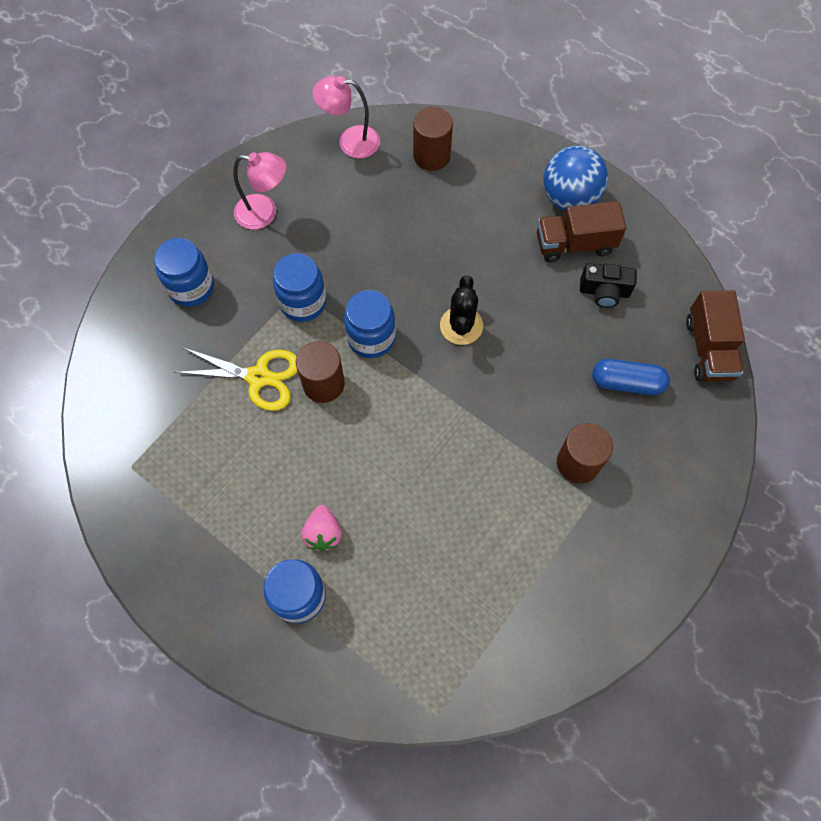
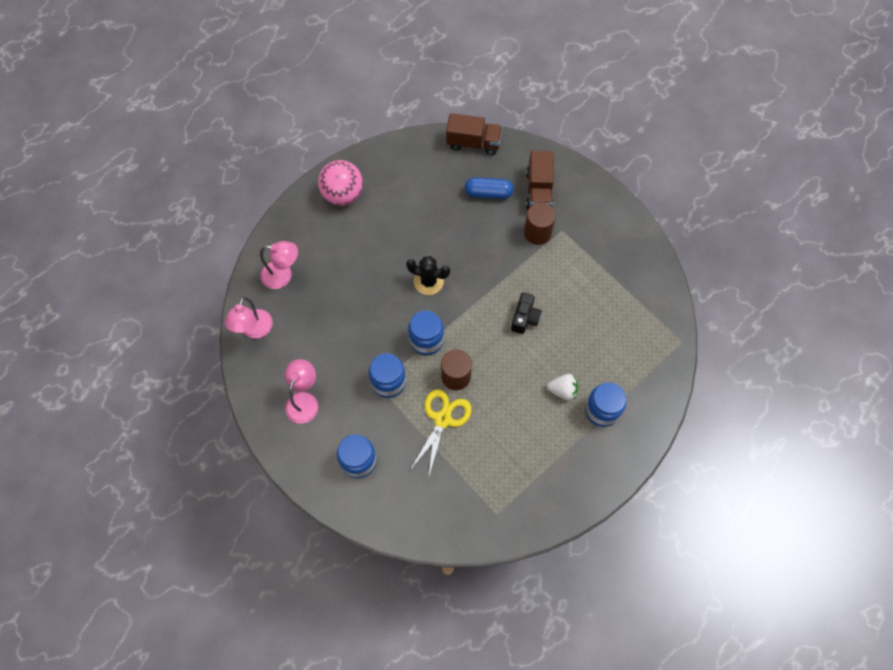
camera: 80 degrees left, 0 degrees up
(323, 533) = (562, 390): pink strawberry -> white strawberry
(431, 156) = (283, 276): brown cylinder -> pink lamp
(569, 198) = (343, 194): blue ball -> pink ball
(574, 244) = (380, 199): brown truck -> brown truck (538, 190)
(604, 292) = (421, 190): black camera -> black camera (525, 318)
(627, 383) = (488, 193): blue capsule -> blue capsule turned 75 degrees clockwise

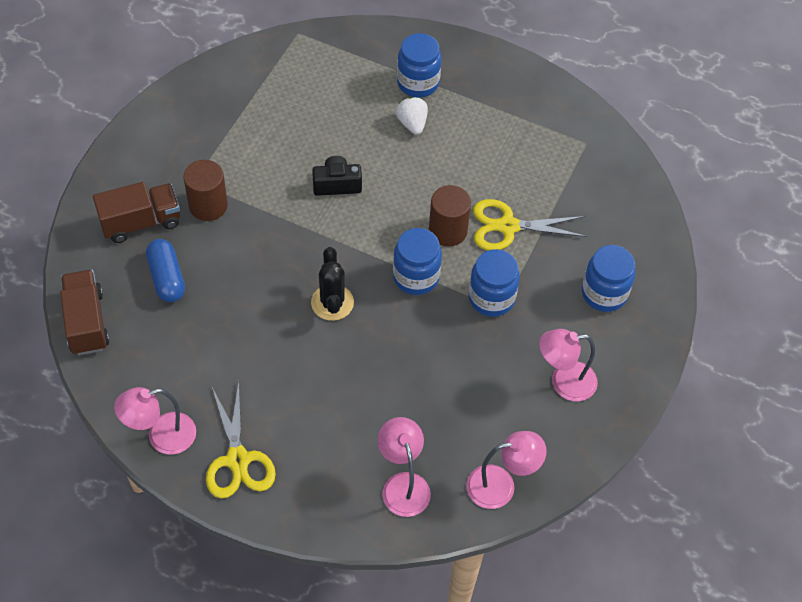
camera: 115 degrees left, 10 degrees down
(343, 194) = (238, 460): pink ball -> yellow scissors
(377, 161) = (162, 437): none -> pink lamp

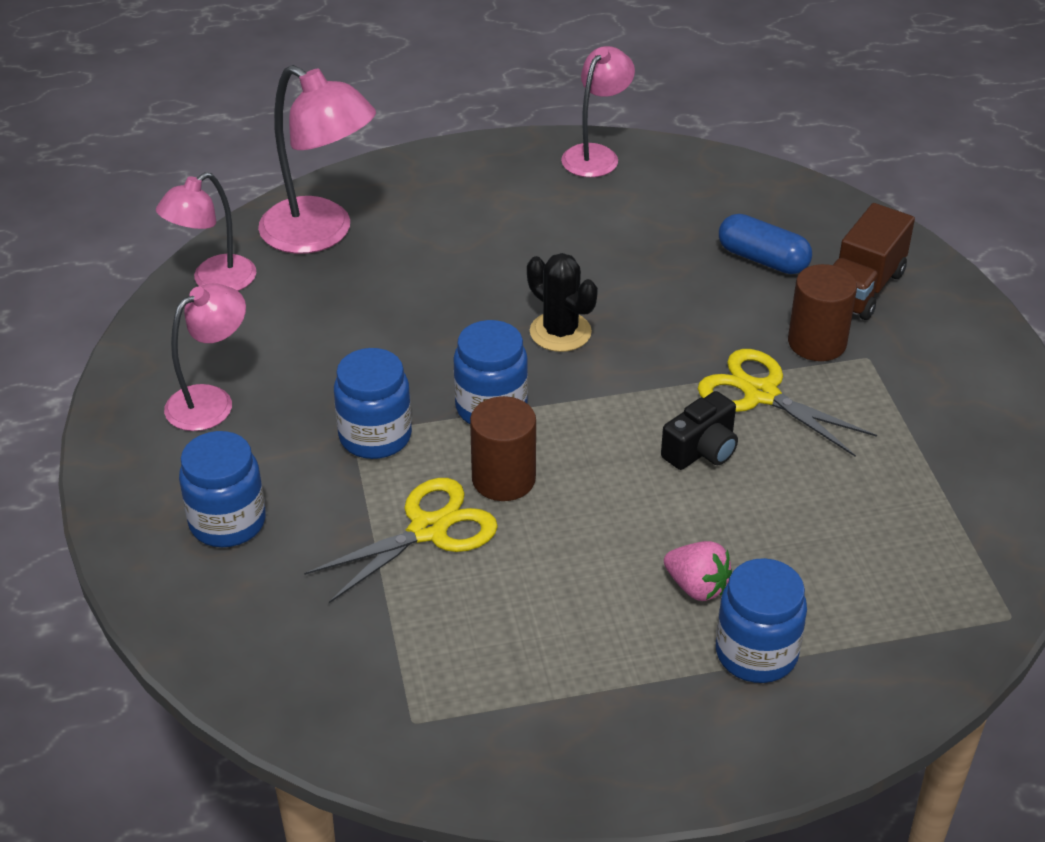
camera: 145 degrees right, 15 degrees down
(86, 322) = (785, 189): brown truck -> none
(238, 460) = (504, 174): yellow scissors -> yellow scissors (760, 394)
(403, 484) = (321, 234): pink lamp -> pink lamp, size x1.54
(412, 124) = (696, 587): white strawberry -> pink strawberry

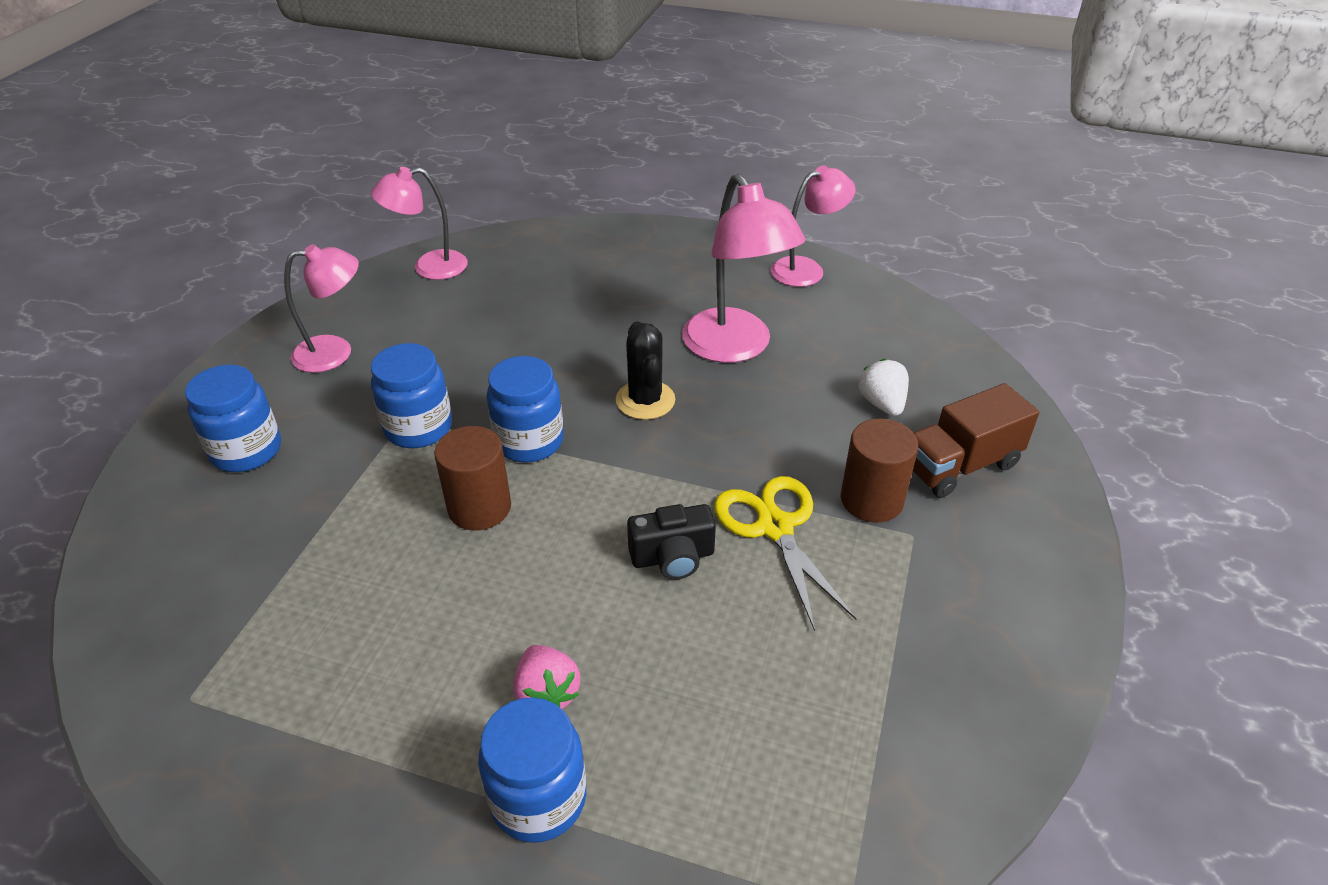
camera: 30 degrees right, 0 degrees up
(321, 234) = (536, 259): pink lamp -> pink lamp (735, 348)
(428, 530) = (378, 525): yellow scissors -> none
(763, 259) = (882, 404): blue capsule -> white strawberry

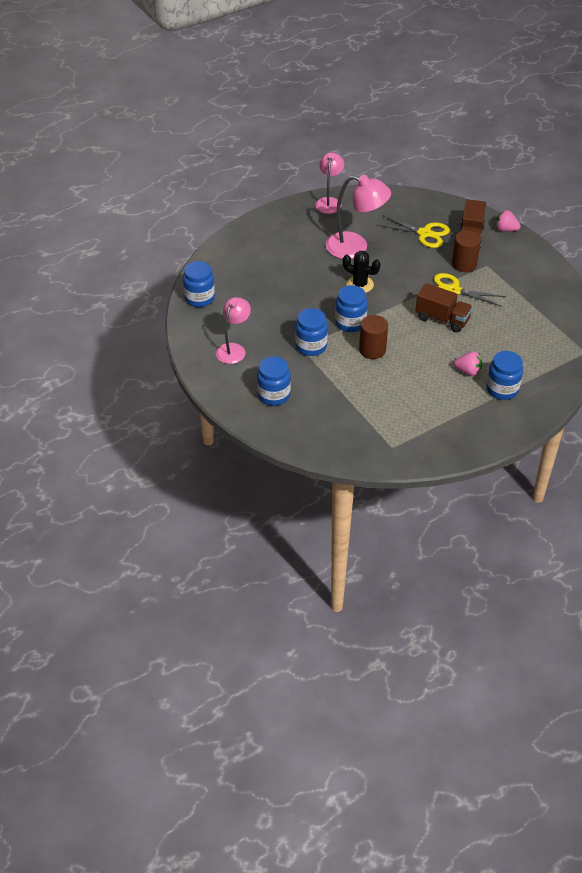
camera: 50 degrees left, 5 degrees up
(429, 267) = (199, 298): pink lamp -> blue jar
(672, 557) = (442, 319): black camera -> brown truck
(882, 404) = (424, 233): white strawberry -> yellow scissors
(1054, 503) = (505, 229): none -> pink strawberry

